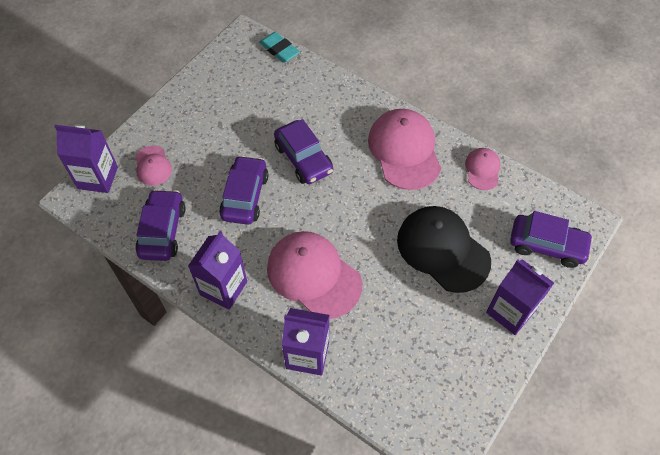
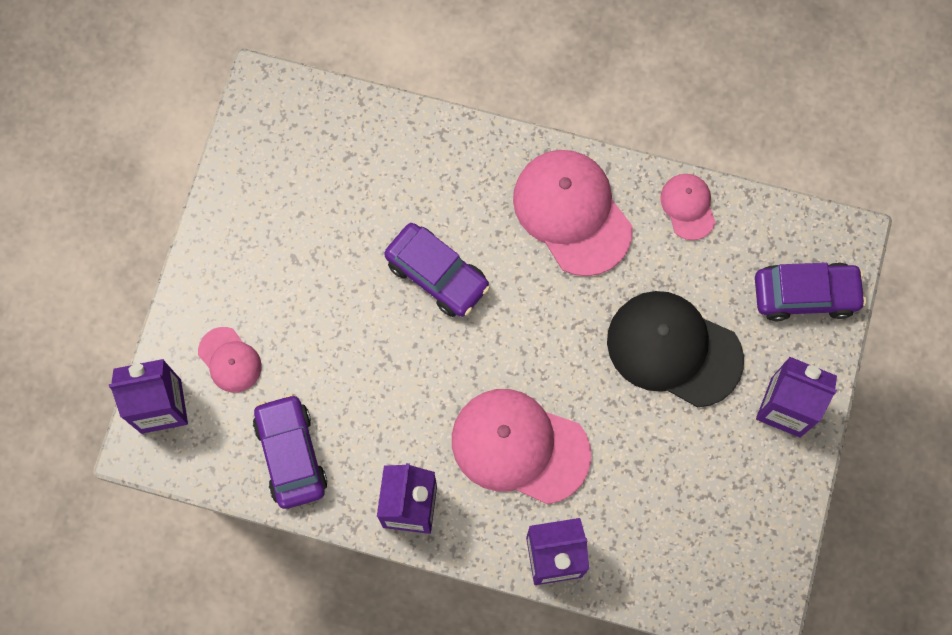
camera: 20 degrees left, 15 degrees up
(245, 196) = (380, 362): purple car -> none
(279, 50) = (327, 99): turquoise eraser -> none

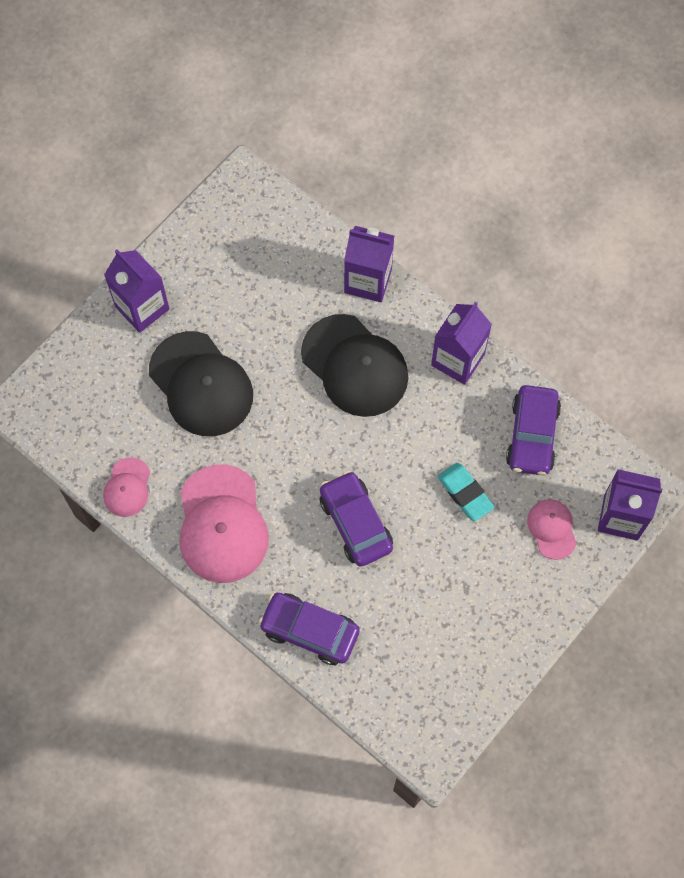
camera: 155 degrees left, 5 degrees down
(337, 357) = (465, 493): none -> turquoise eraser
(519, 446) = (355, 366): pink cap -> black cap
(805, 295) = (78, 380): purple car -> purple car (309, 631)

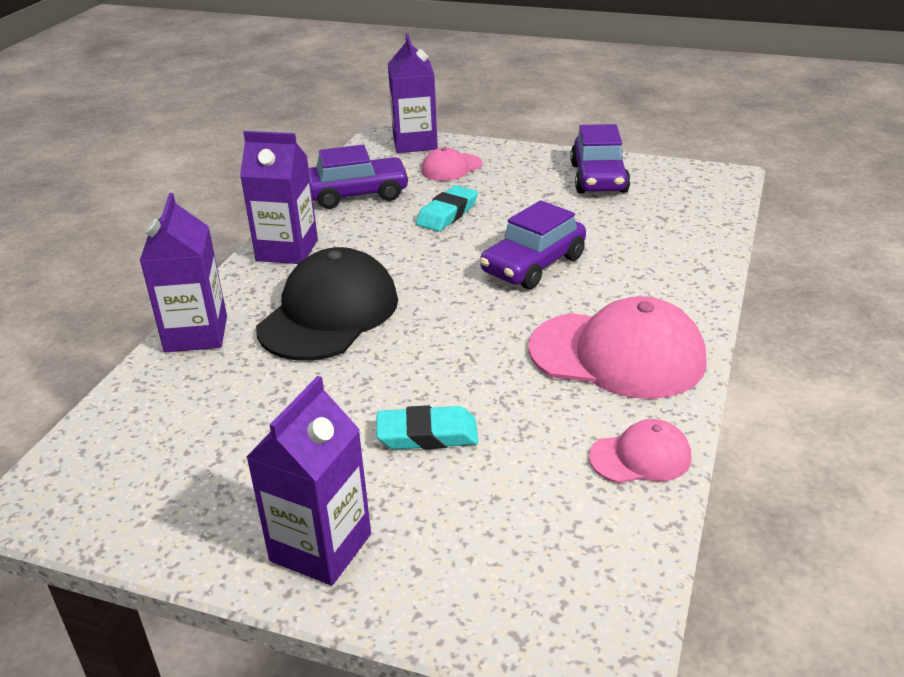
camera: 110 degrees left, 35 degrees down
(201, 384) = (427, 434): black cap -> turquoise eraser
(222, 524) = (617, 355): pink cap -> pink cap turned 45 degrees clockwise
(309, 631) = (682, 262): purple car -> purple car (598, 178)

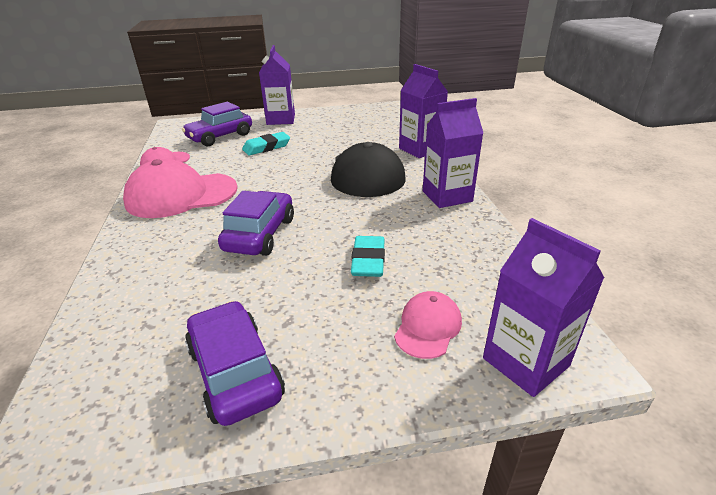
camera: 150 degrees right, 0 degrees up
(357, 194) = (472, 256): purple car -> purple car (220, 137)

